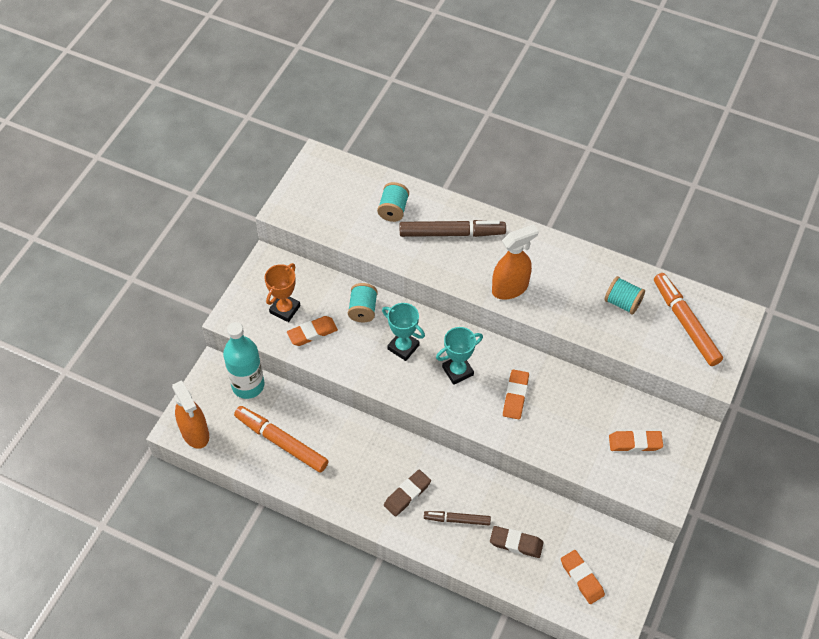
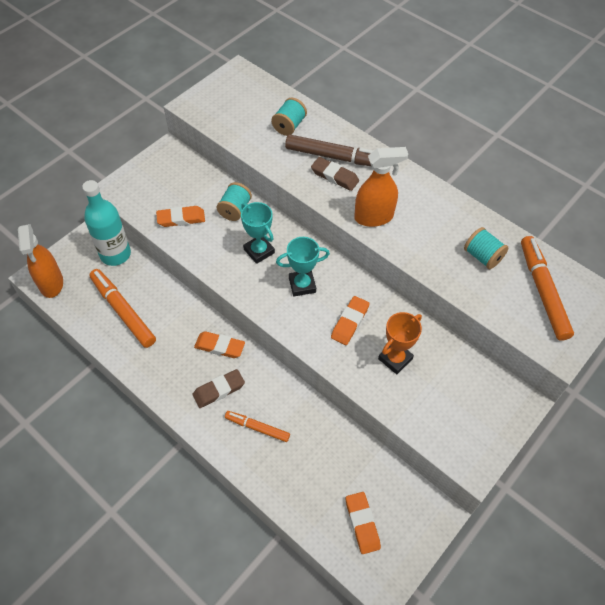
camera: 15 degrees right, 0 degrees up
(285, 309) = (165, 193): orange trophy -> orange trophy (395, 359)
(457, 519) = (257, 428): brown marker -> orange marker
(516, 543) = (307, 468): brown eraser -> brown eraser (334, 176)
(635, 443) = (456, 399): orange eraser -> orange eraser (220, 346)

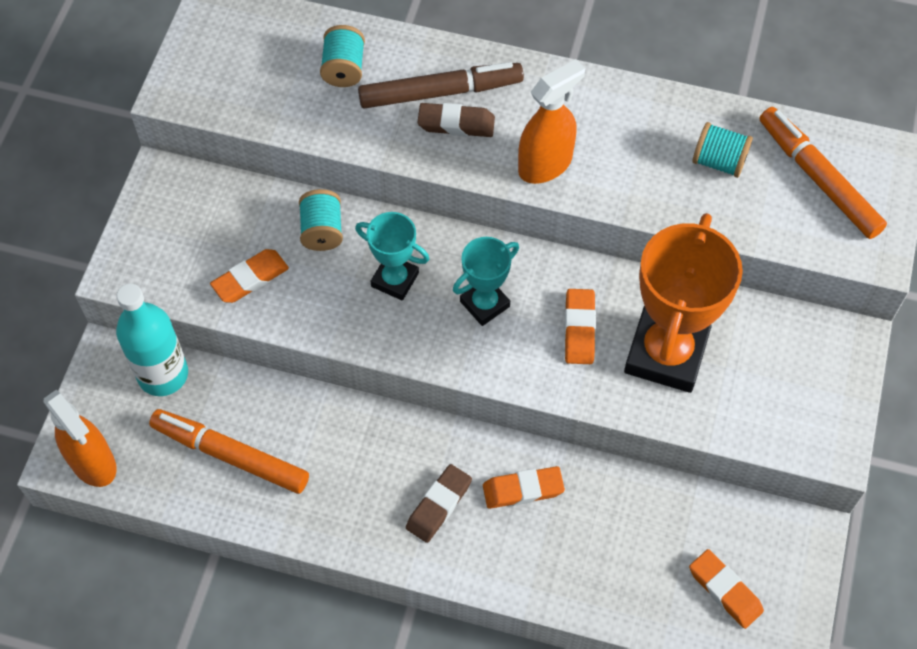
camera: 25 degrees left, 5 degrees up
(220, 346) = (403, 443): orange eraser -> orange eraser (523, 490)
(257, 428) = (521, 532): orange marker -> none
(395, 359) = (666, 353): orange trophy -> orange trophy, size x1.88

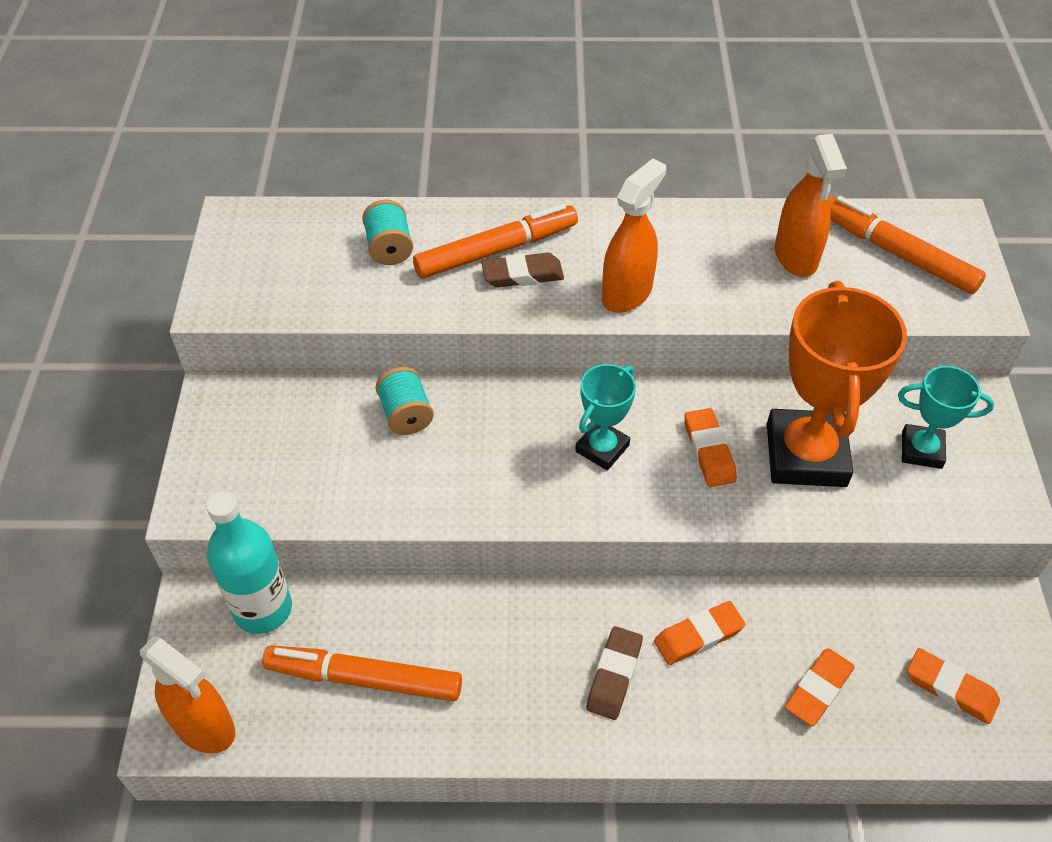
camera: 15 degrees left, 10 degrees down
(250, 279) = (342, 478): orange eraser -> orange eraser (818, 689)
(395, 280) = (499, 445): turquoise trophy -> turquoise trophy (921, 450)
(440, 92) = (496, 250): brown marker -> orange marker
(718, 161) = (796, 257): turquoise spool -> orange spray bottle

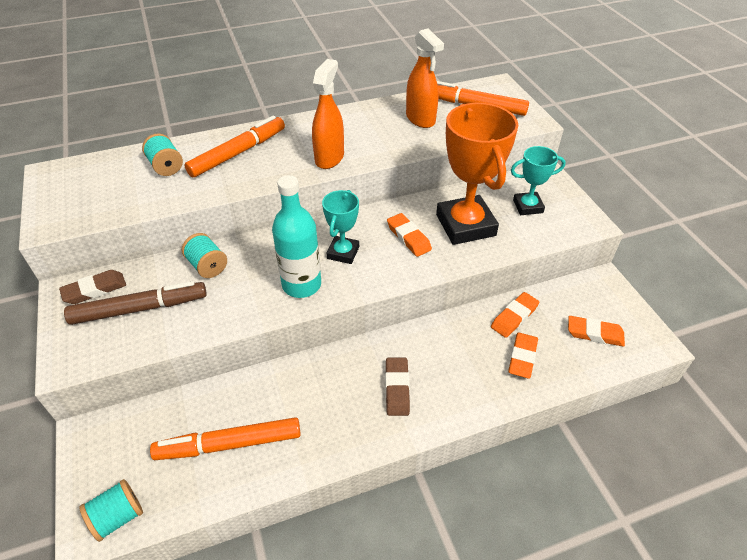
camera: 20 degrees left, 5 degrees down
(204, 727) = (118, 517): orange spray bottle -> turquoise spool
(263, 609) = (140, 421): turquoise bottle -> turquoise bottle (301, 285)
(300, 455) = (140, 309): none -> brown marker
(522, 275) = (260, 162): brown eraser -> brown eraser (95, 290)
(698, 636) = (439, 349): orange eraser -> orange eraser (514, 317)

